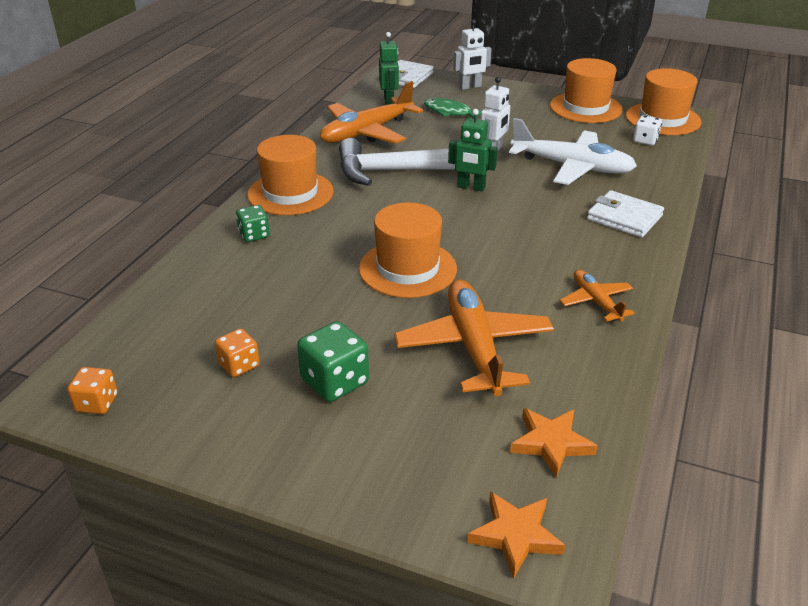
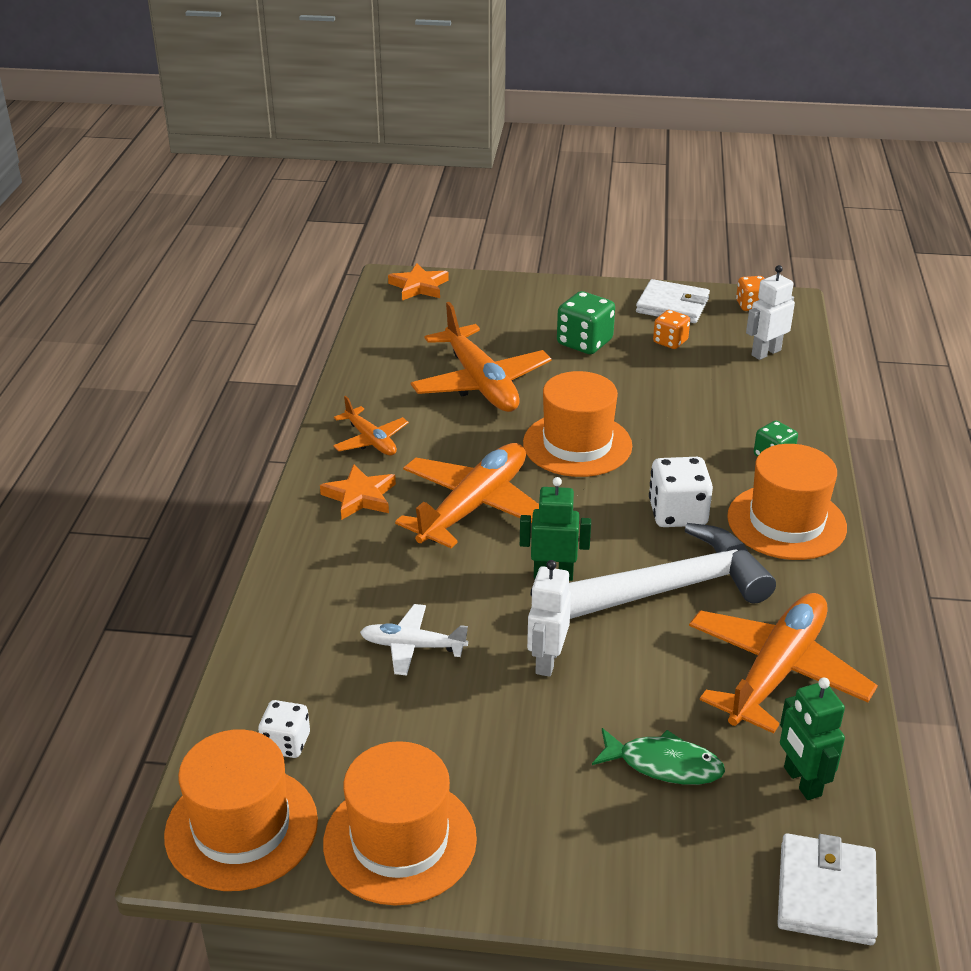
camera: 165 degrees right, 0 degrees up
(362, 208) = (677, 513): none -> white dice
(470, 87) = (665, 879): white robot -> white robot (765, 352)
(513, 235) = (474, 506): none -> orange plane
(551, 443) = (402, 331): orange star -> orange star (360, 497)
(572, 167) = (412, 646): white plane -> white plane, size x0.53
(624, 217) = (335, 557): white wallet -> white wallet (672, 306)

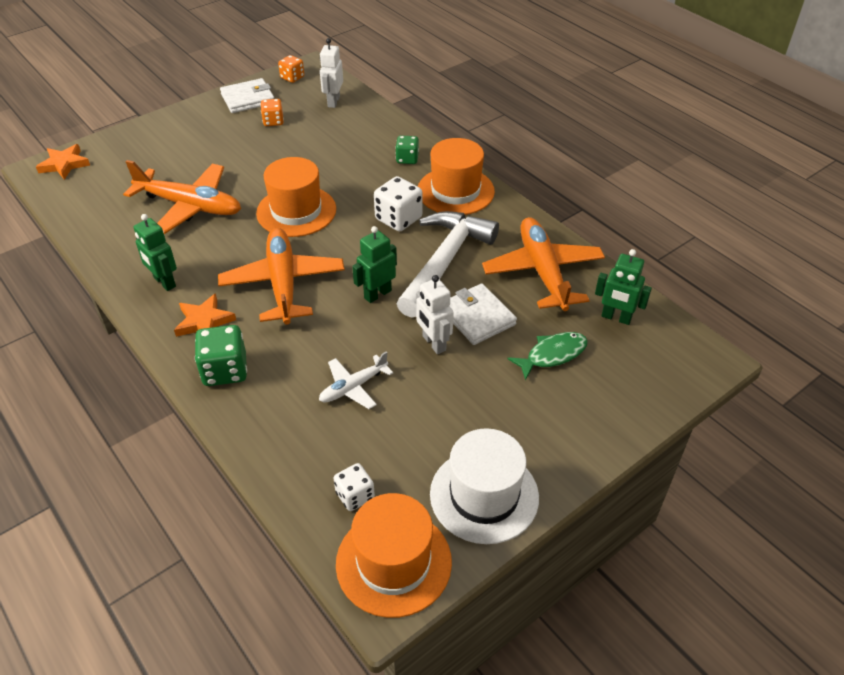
camera: 45 degrees left, 10 degrees up
(371, 440) = (164, 282): orange plane -> green robot
(400, 840) = (484, 495): orange hat -> white hat
(584, 342) = (223, 147): green dice -> green dice (225, 370)
(826, 893) = (685, 362): white wallet -> white wallet (477, 317)

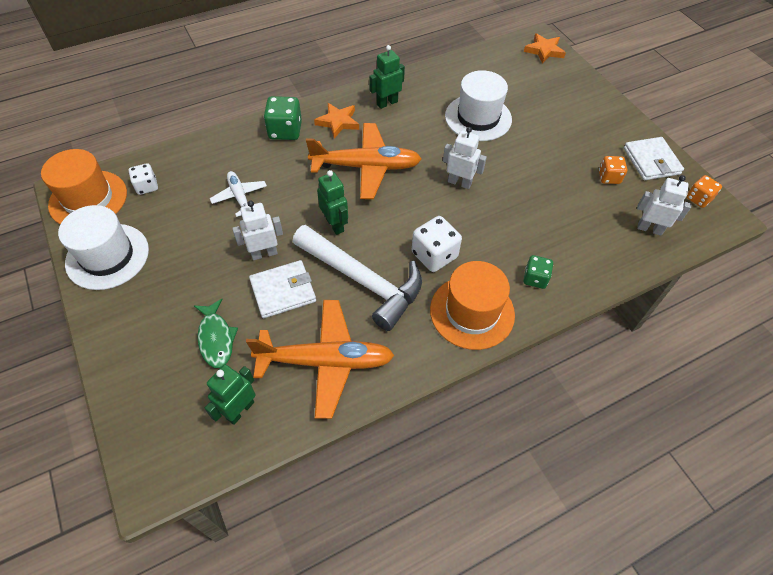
camera: 100 degrees right, 10 degrees up
(190, 206) = (478, 118): orange plane -> white hat
(296, 211) = (459, 182): orange hat -> white robot

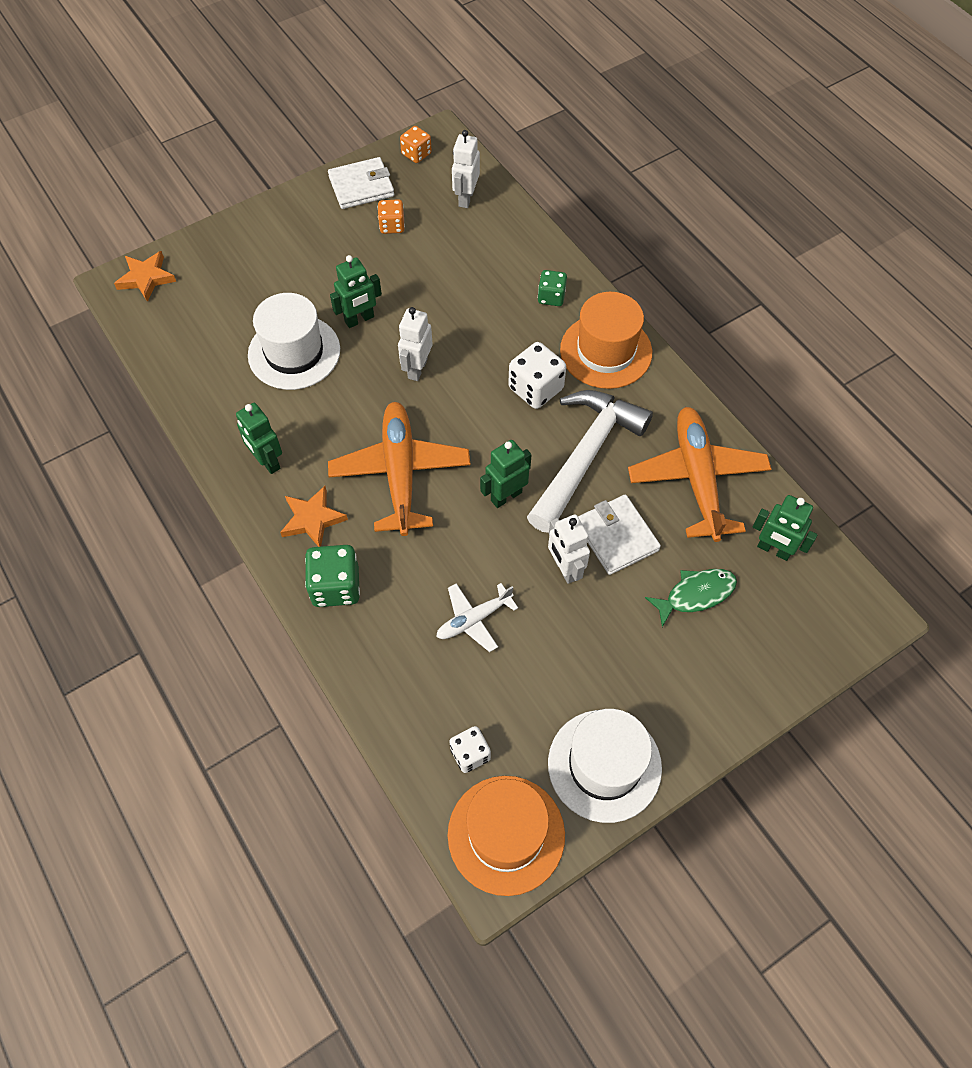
camera: 95 degrees left, 5 degrees up
(508, 153) = (359, 319): none -> green robot

